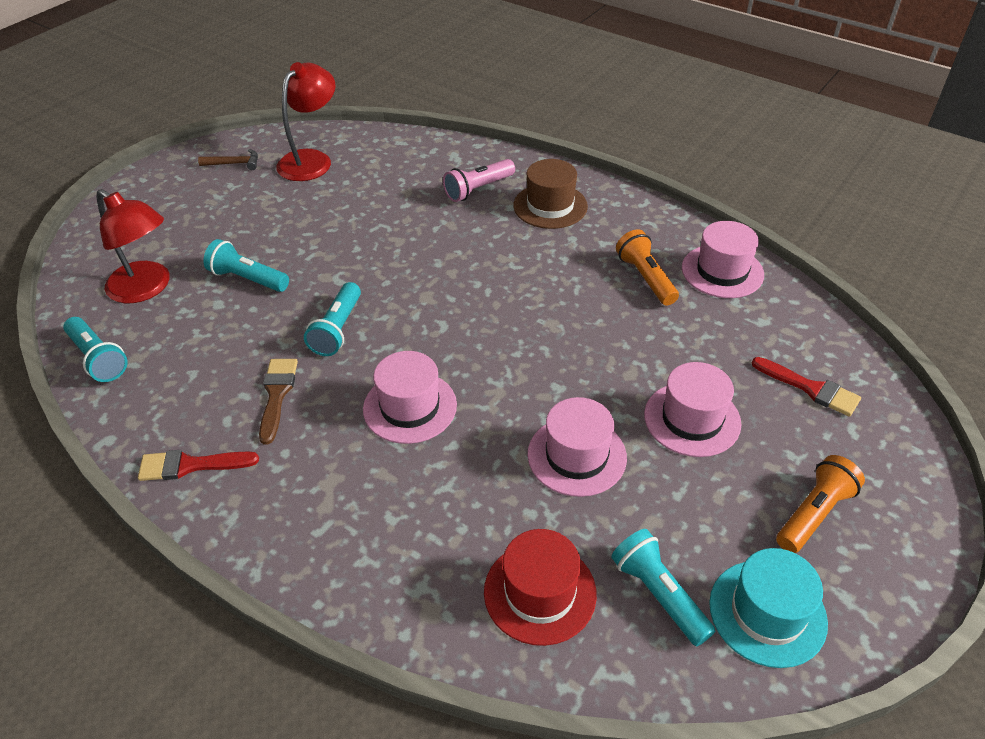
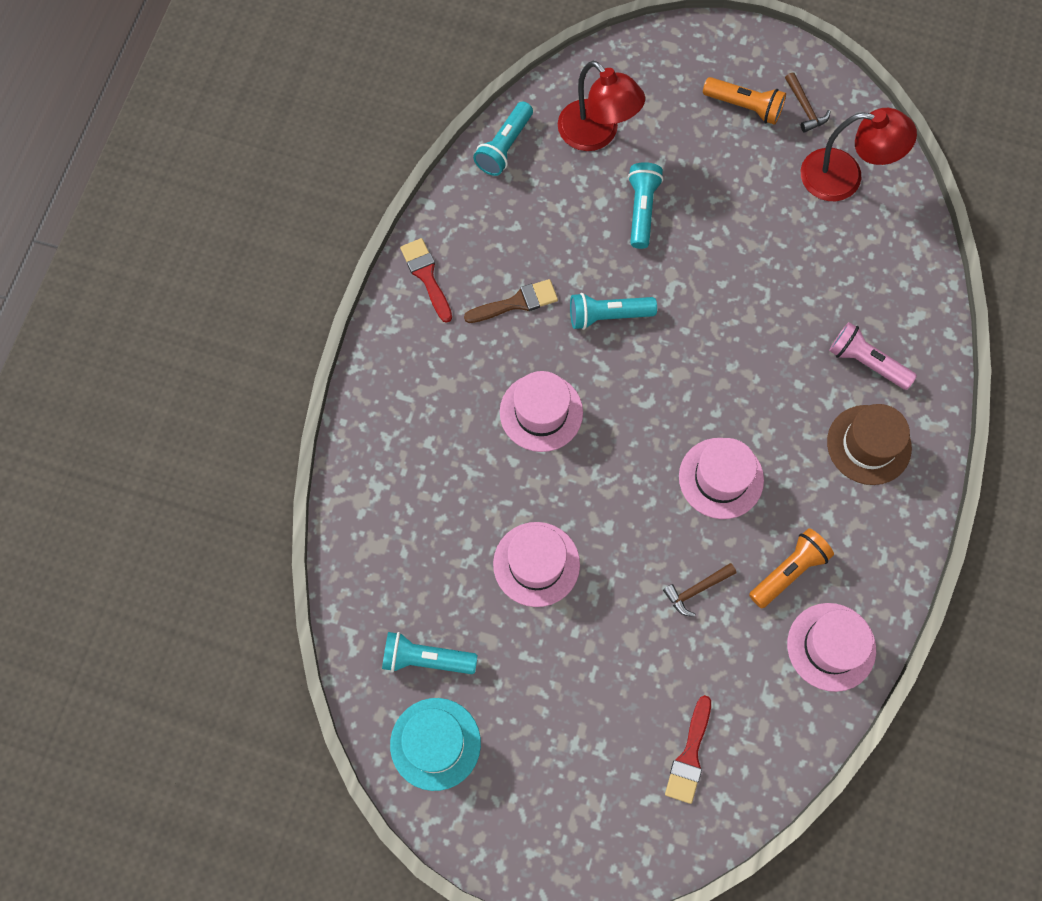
camera: 70 degrees right, 25 degrees up
(147, 288) = (597, 134): red lamp -> red lamp turned 60 degrees counterclockwise
(540, 592) = (400, 571): red hat -> none
(644, 340) = (696, 590): none -> brown hammer
(658, 594) = (426, 659): turquoise flashlight -> turquoise flashlight turned 120 degrees counterclockwise
(692, 419) = (612, 652): pink hat -> pink hat (721, 478)
(814, 513) = (542, 771): orange flashlight -> orange flashlight (745, 107)

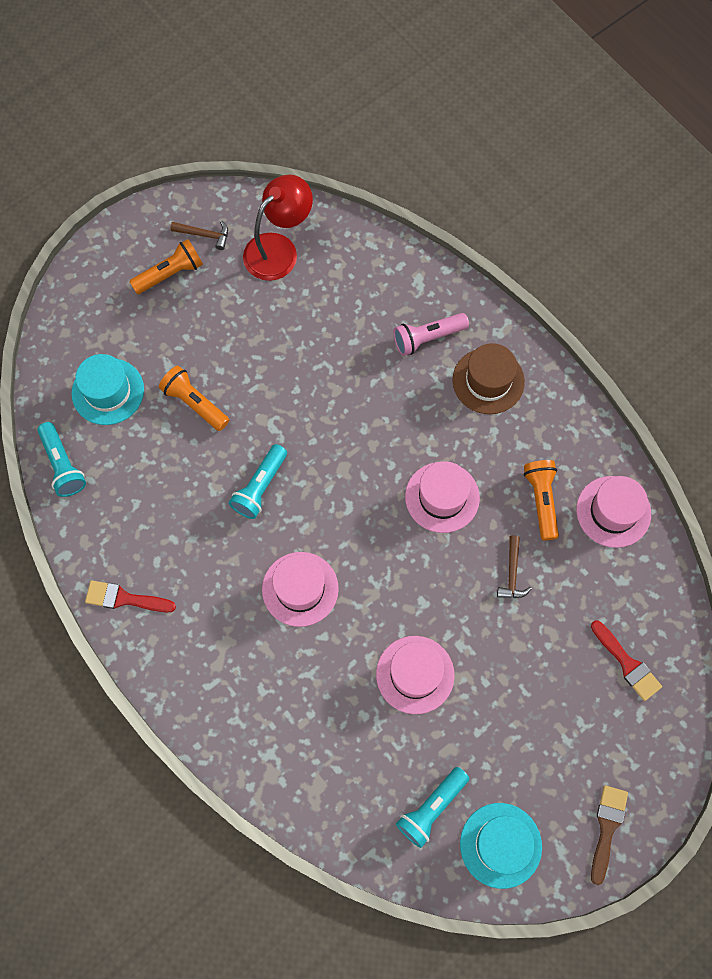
camera: 55 degrees left, 0 degrees up
(516, 303) = (199, 546): brown brush -> brown brush (607, 828)
(597, 134) = (108, 391): red lamp -> turquoise hat
(641, 209) = (194, 403): turquoise flashlight -> orange flashlight

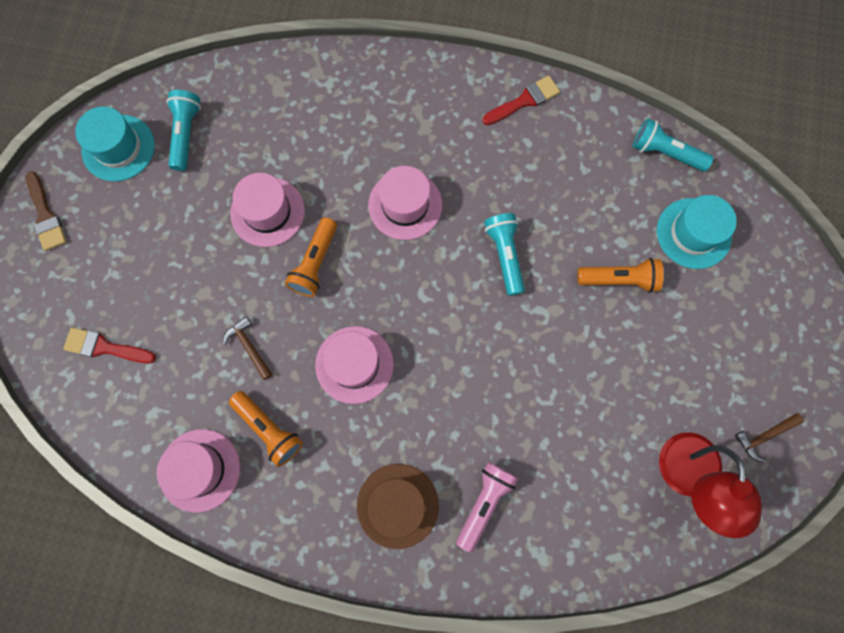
camera: 140 degrees right, 5 degrees up
(170, 273) = (753, 374): orange flashlight -> orange flashlight (315, 263)

